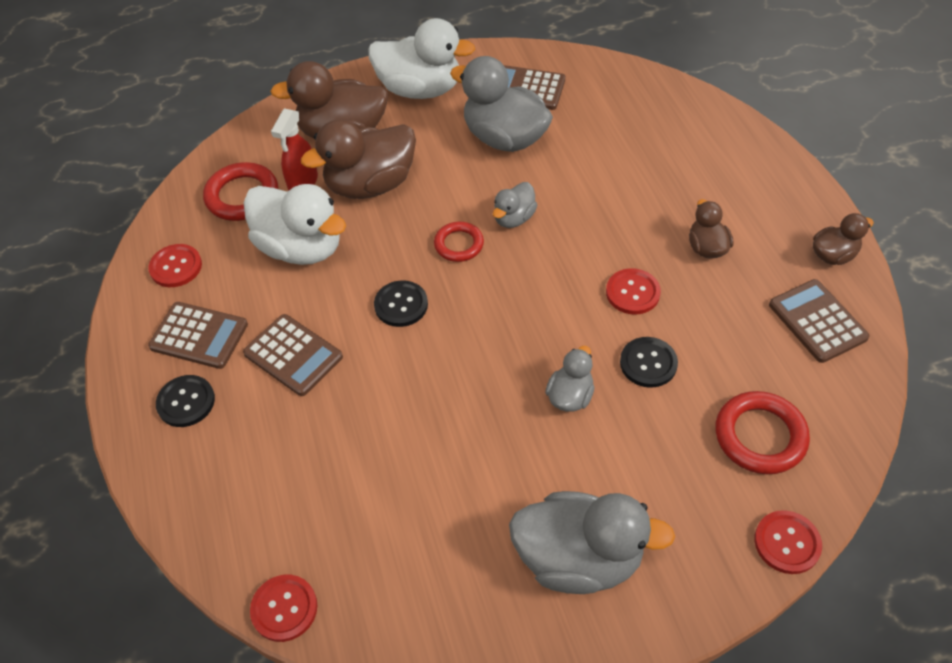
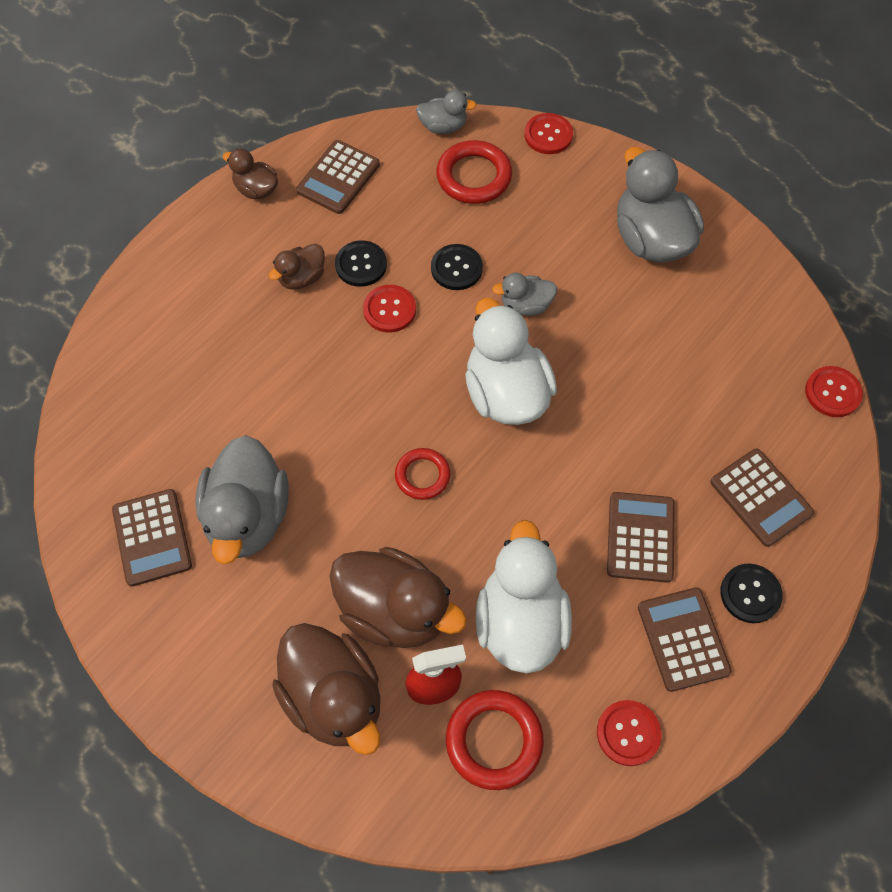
camera: 125 degrees left, 10 degrees up
(247, 465) = (760, 498): none -> brown calculator
(401, 305) = (525, 482): black button -> black button (361, 265)
(420, 89) = (211, 657): white duck -> white duck (506, 393)
(514, 218) = (359, 446): grey duck -> grey duck (443, 126)

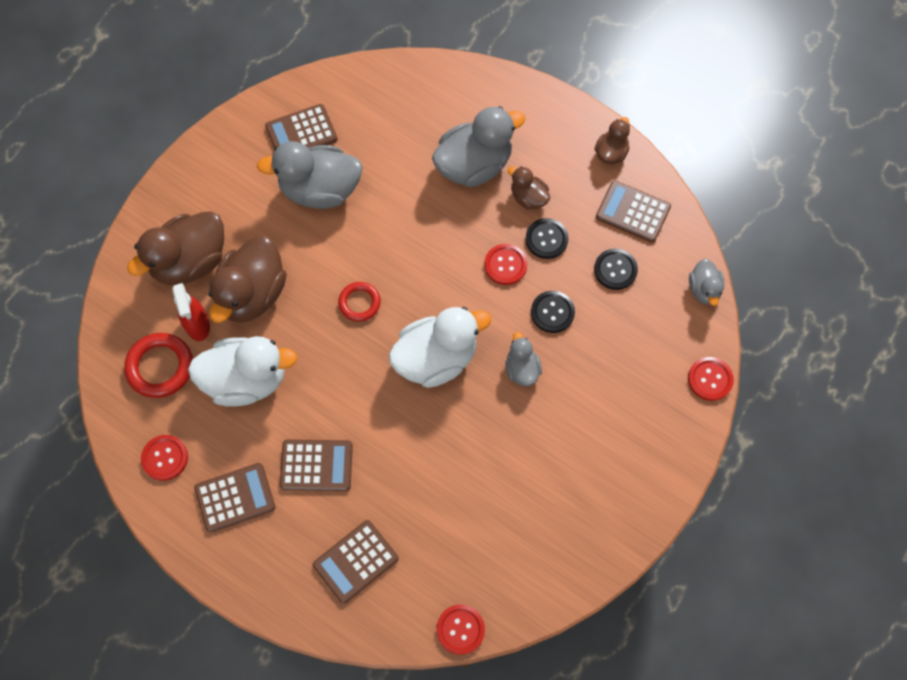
camera: 85 degrees right, 5 degrees up
(474, 176) = (651, 319): red ring -> none
(651, 239) = (605, 472): grey duck -> grey duck (474, 165)
(750, 594) = (272, 550): black button -> black button (615, 270)

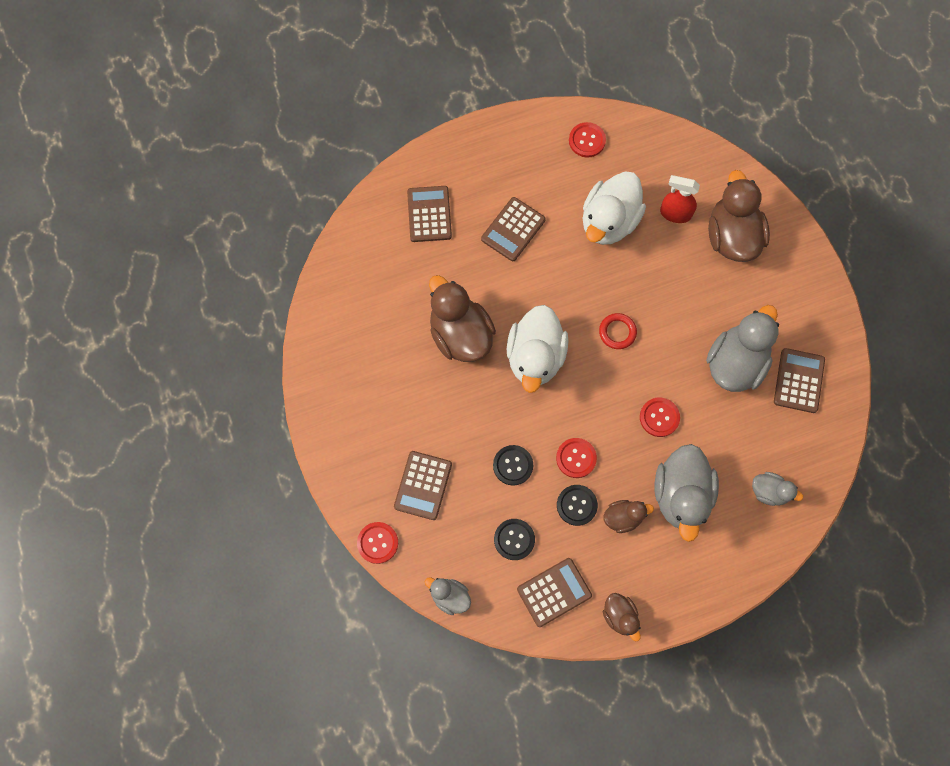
camera: 125 degrees right, 5 degrees up
(160, 367) = (658, 172): red ring -> none
(235, 498) = (527, 167): brown calculator -> brown calculator (423, 485)
(252, 294) = (675, 263): brown duck -> brown duck (460, 334)
(460, 629) = (338, 249): red button -> red button (659, 417)
(522, 369) = (484, 411): grey duck -> grey duck (769, 491)

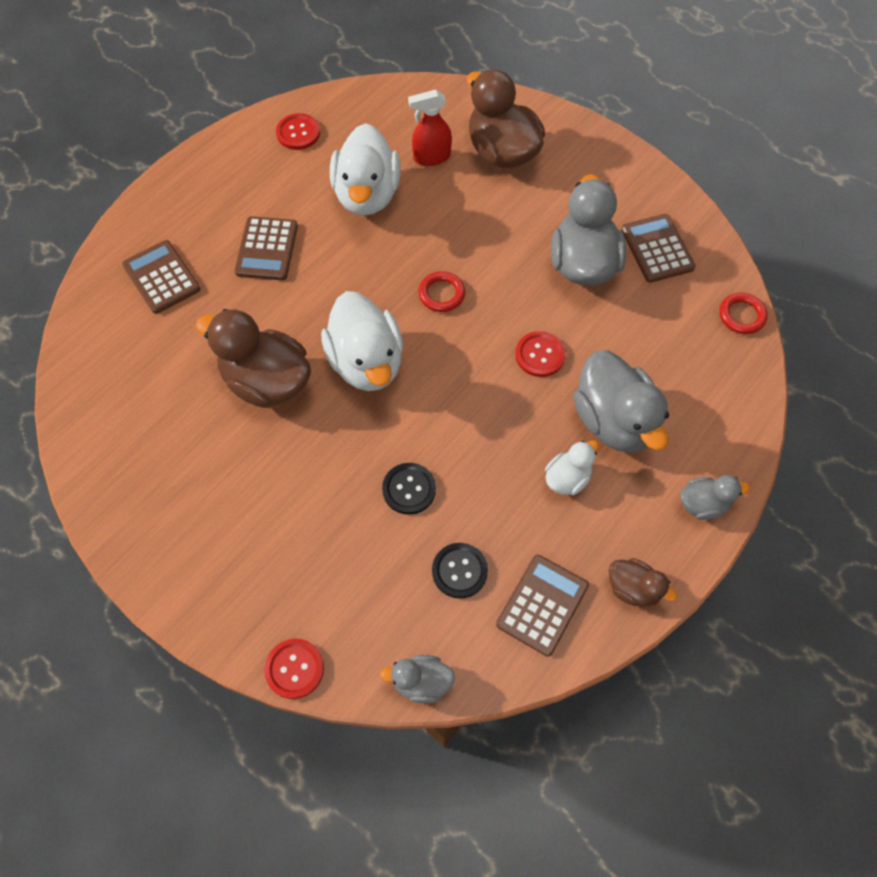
camera: 30 degrees left, 10 degrees down
(423, 485) = (314, 569): brown calculator -> none
(576, 458) = (476, 443): red button -> none
(576, 505) = (508, 493): black button -> none
(623, 517) = (567, 478): brown duck -> white duck
(769, 491) = (702, 369): grey duck -> grey duck (703, 504)
(826, 467) = (741, 315): none -> red ring

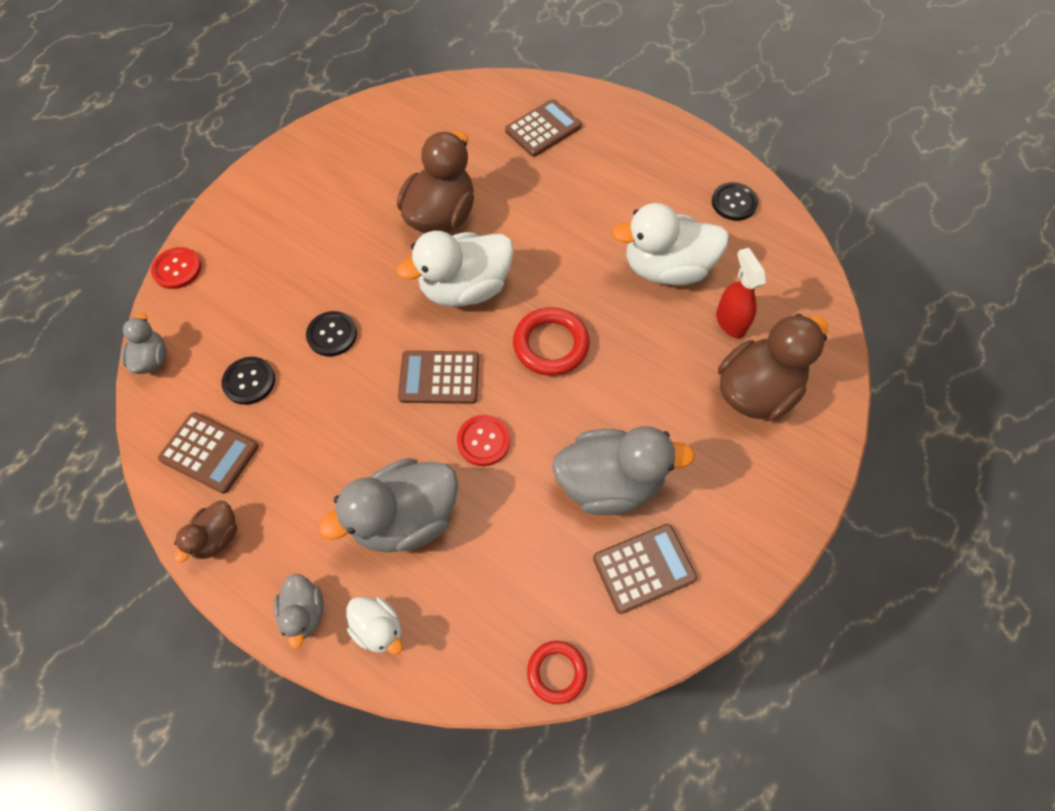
camera: 85 degrees right, 0 degrees up
(266, 249) = (585, 197): brown calculator -> brown calculator (439, 377)
(298, 133) = (734, 203): red button -> black button
(441, 294) = (551, 344): red ring -> red ring, size x1.57
(567, 478) = (339, 472): white duck -> white duck (379, 628)

